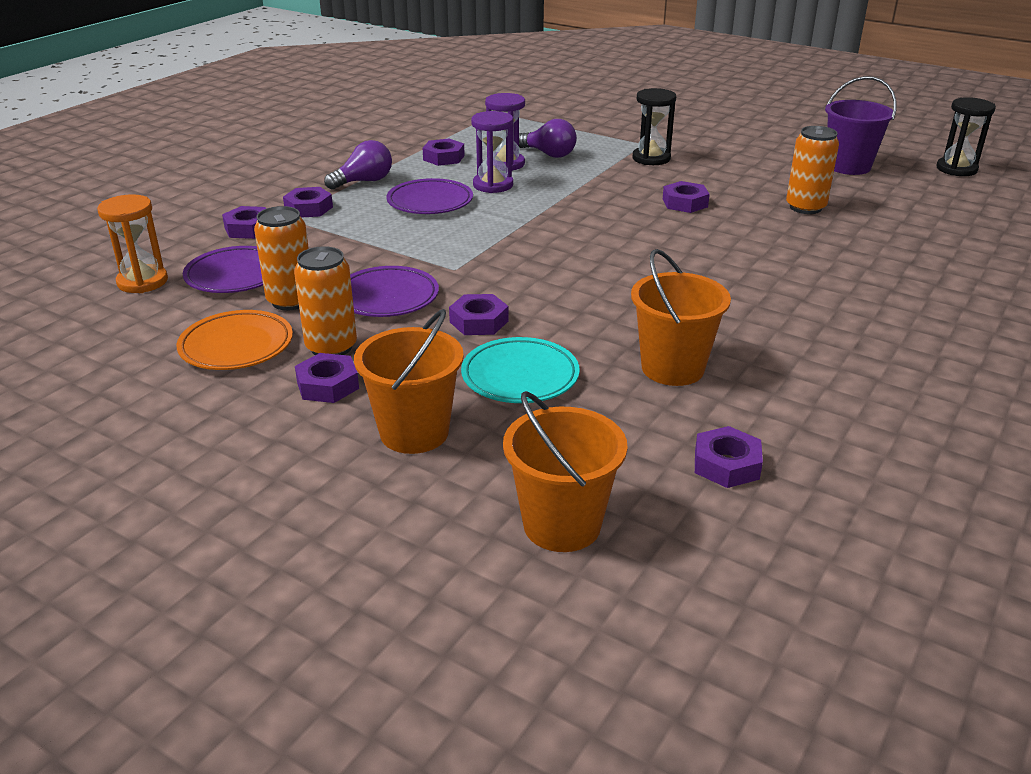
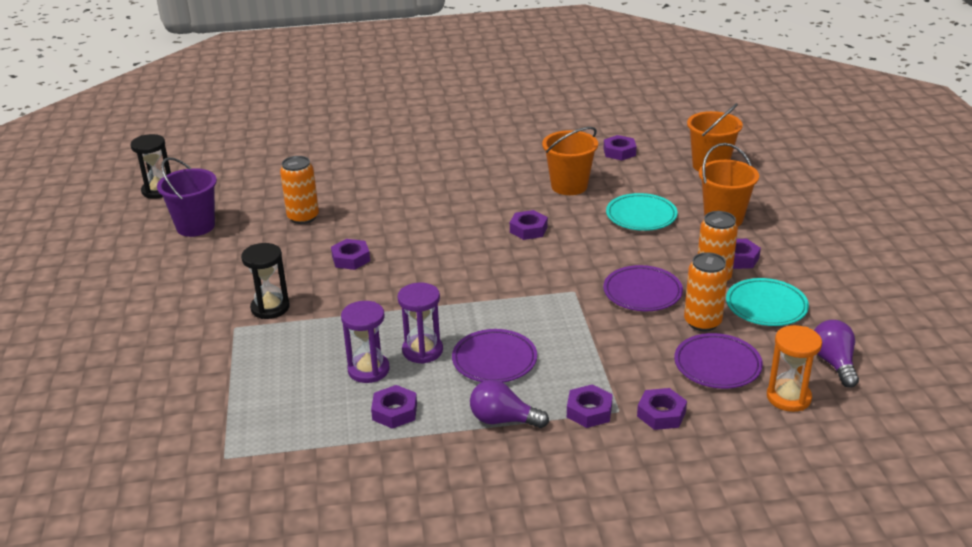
camera: 130 degrees left, 0 degrees up
(236, 346) = (766, 306): orange plate -> turquoise plate
(479, 321) = (615, 251): purple nut -> purple nut (528, 229)
(548, 154) = (317, 360): purple light bulb -> purple light bulb (834, 363)

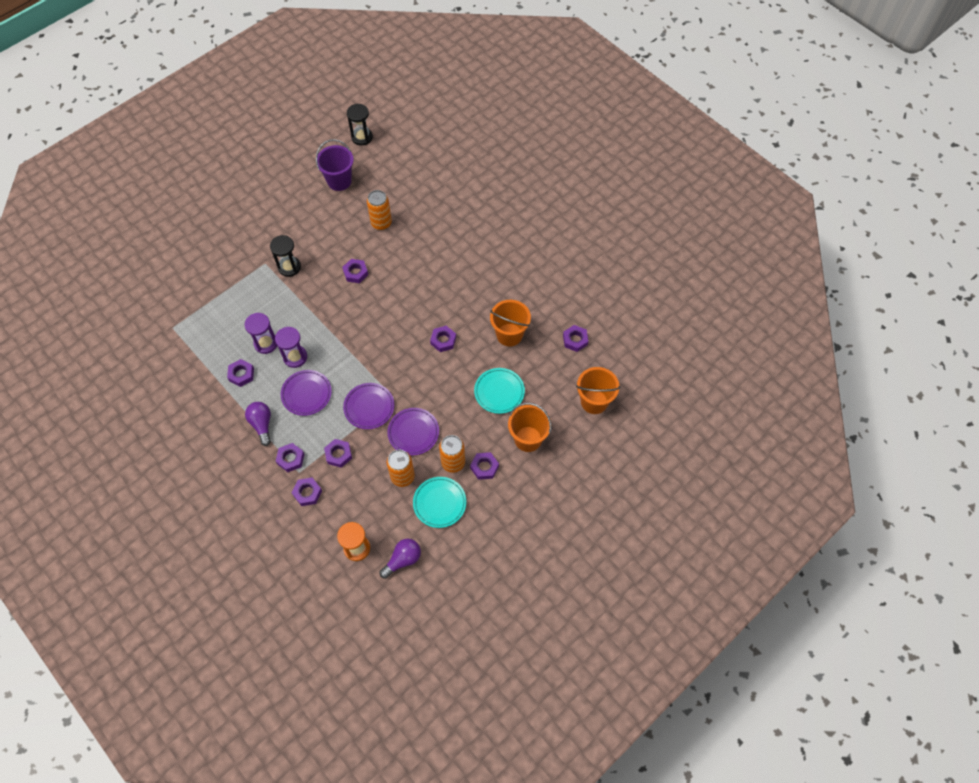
camera: 55 degrees right, 30 degrees up
(621, 364) = (338, 454): none -> purple nut
(717, 365) = (365, 501): purple plate -> purple plate (369, 407)

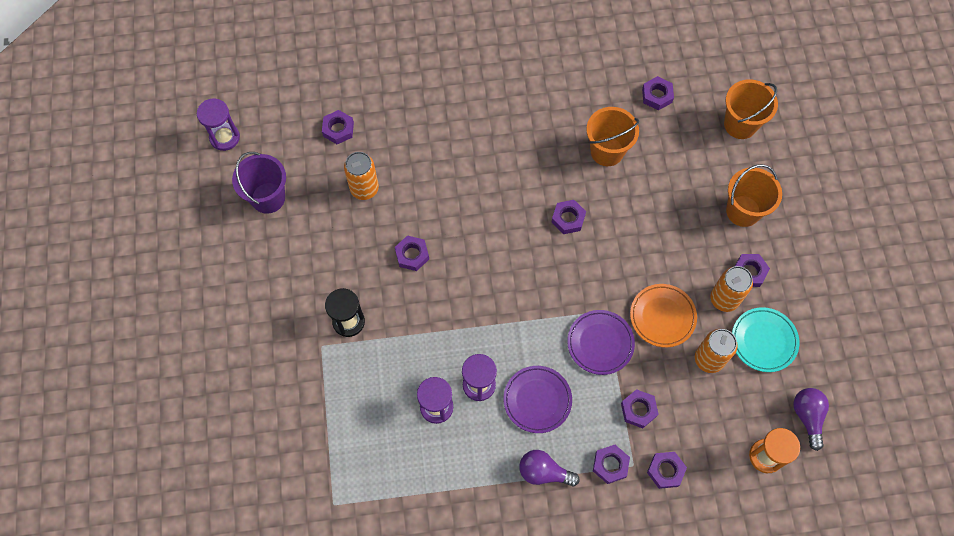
camera: 55 degrees left, 5 degrees up
(241, 374) = (459, 458): purple nut -> purple nut (338, 129)
(362, 137) = (224, 137): black hourglass -> purple hourglass
(413, 433) = (662, 317): purple plate -> orange plate
(499, 392) = (669, 203): turquoise plate -> none

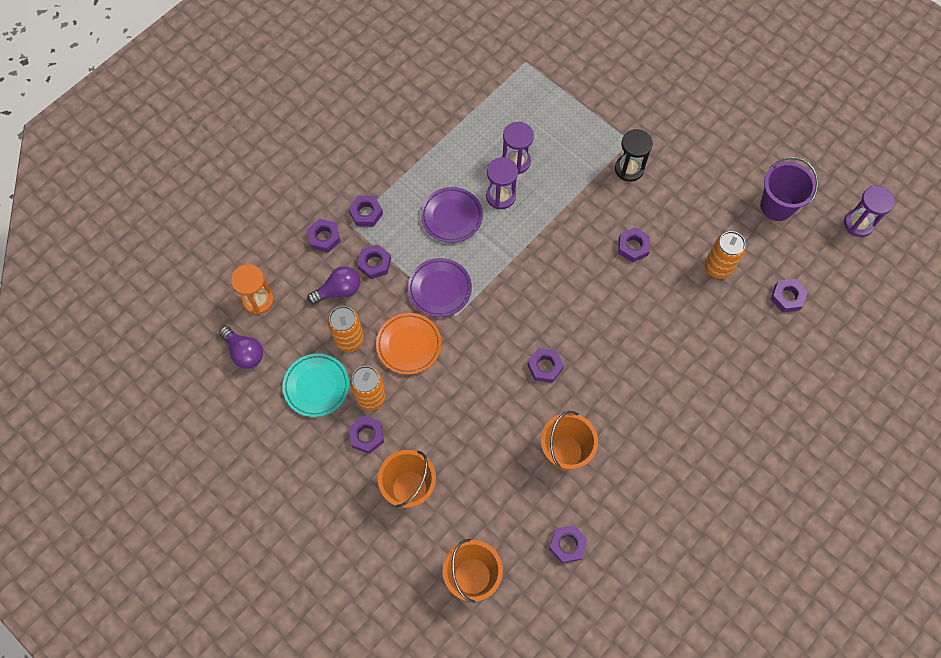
camera: 140 degrees right, 0 degrees up
(544, 472) = (408, 176): purple light bulb -> purple light bulb (339, 290)

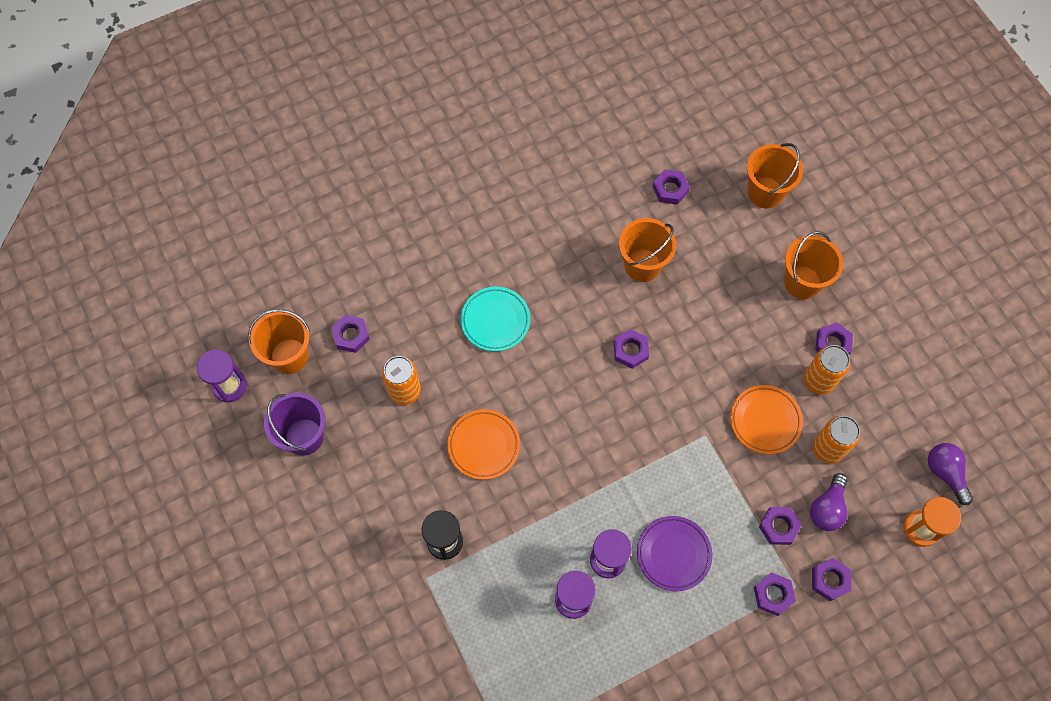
camera: 160 degrees left, 0 degrees up
(316, 386) = (873, 410): turquoise plate -> turquoise plate (495, 320)
(339, 290) = (827, 508): purple light bulb -> purple light bulb turned 60 degrees counterclockwise
(439, 289) = (714, 471): purple plate -> none
(633, 247) = (484, 445): purple nut -> orange plate
(827, 263) = (289, 356): none -> orange bucket

